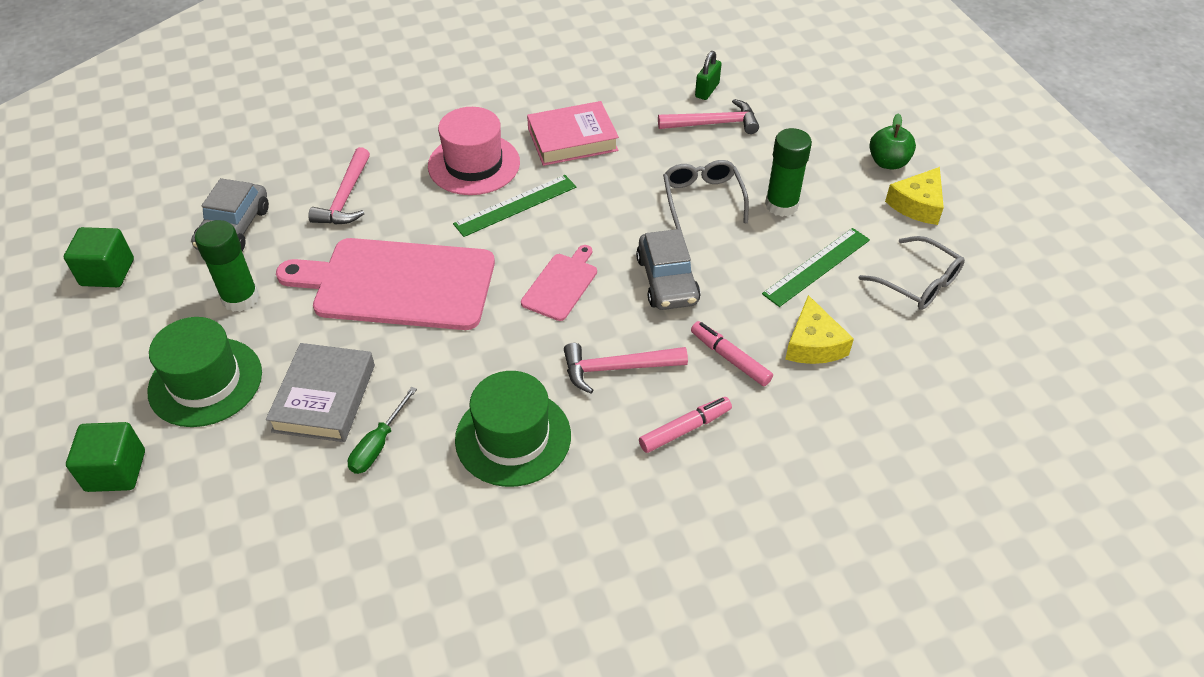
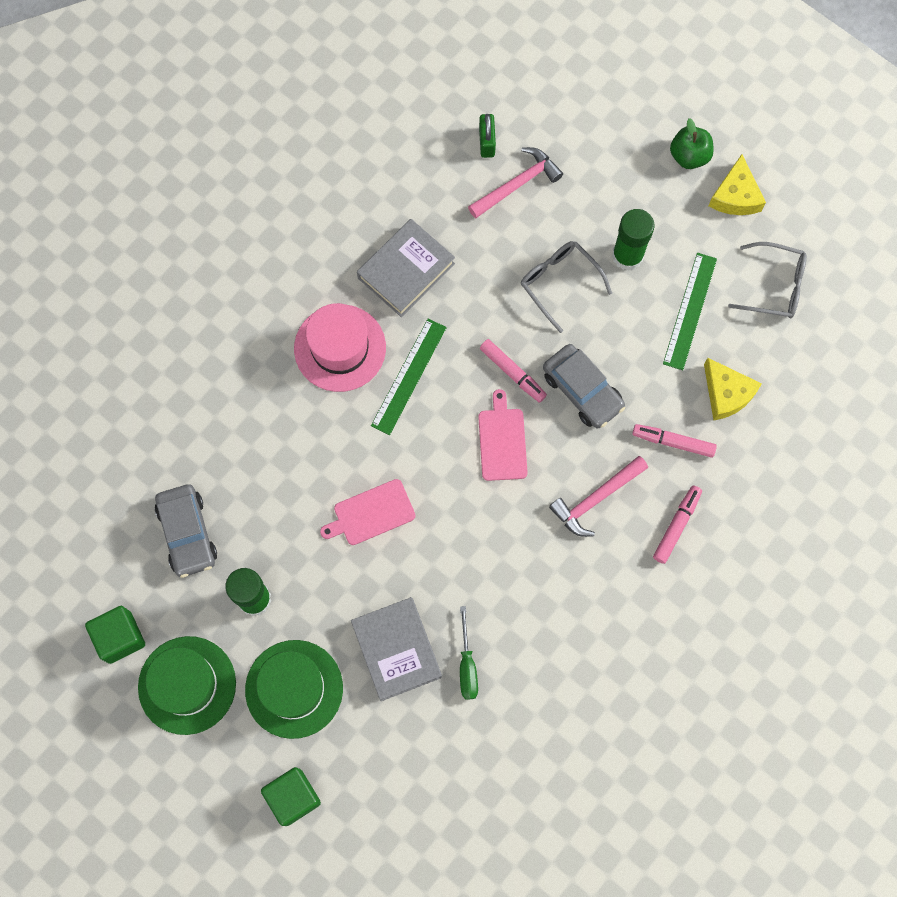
camera: 30 degrees left, 25 degrees up
(346, 197) = (256, 447): pink hammer -> none
(397, 284) = (371, 513): pink cutting board -> pink cutting board, size x0.48
(513, 437) = (559, 603): green hat -> green hat (187, 685)
(572, 139) = (406, 271): pink book -> grey book
(610, 241) = (512, 373): none -> pink marker

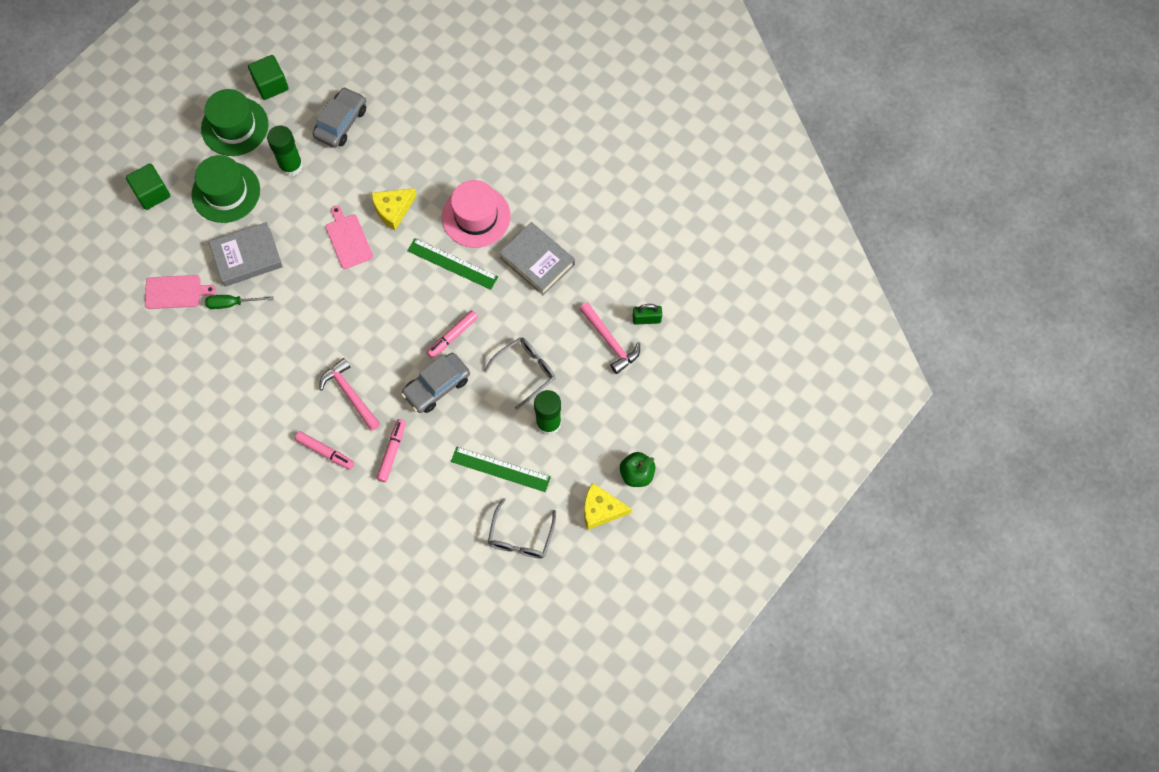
camera: 90 degrees right, 5 degrees down
(187, 533) = (341, 122): grey car -> grey car turned 135 degrees clockwise
(502, 441) = (399, 328): pink cutting board -> pink cutting board (175, 292)
(726, 393) = (430, 494): yellow cheese -> yellow cheese (393, 210)

